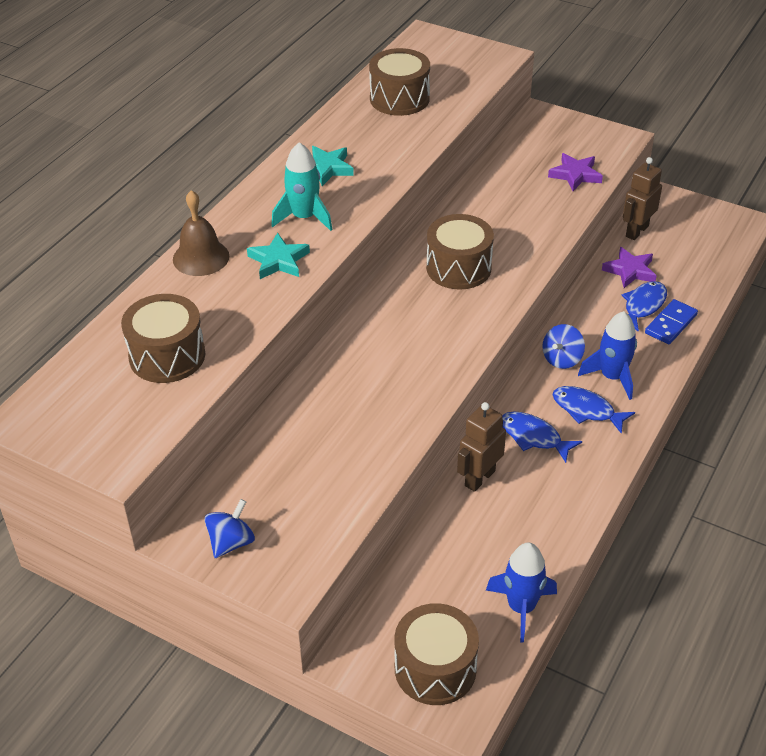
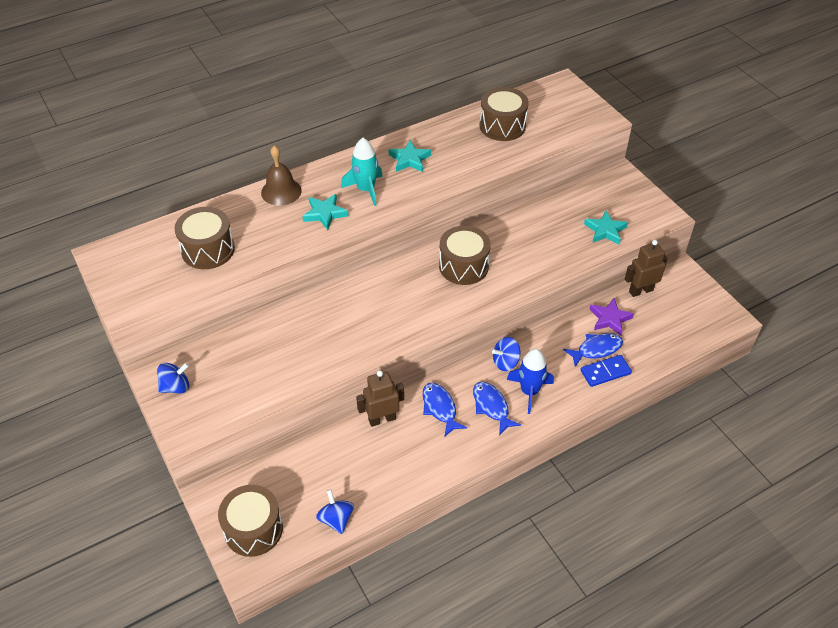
camera: 30 degrees right, 5 degrees up
(521, 607) = (336, 519): blue rocket -> blue spinning top
(575, 175) = (605, 230): purple star -> turquoise star

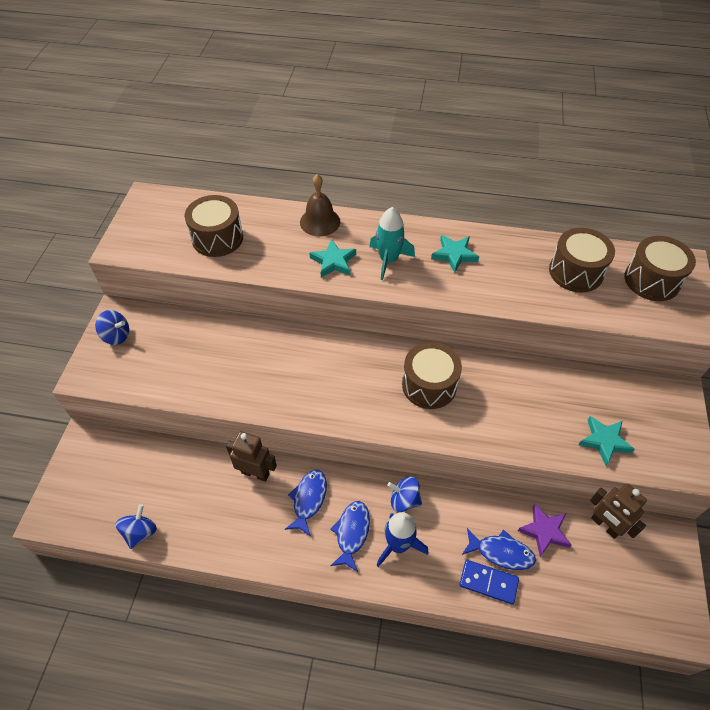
camera: 40 degrees right, 5 degrees up
(253, 529) = (82, 490): brown drum -> brown drum (652, 280)
(640, 291) = (605, 525): brown robot -> brown robot turned 150 degrees counterclockwise

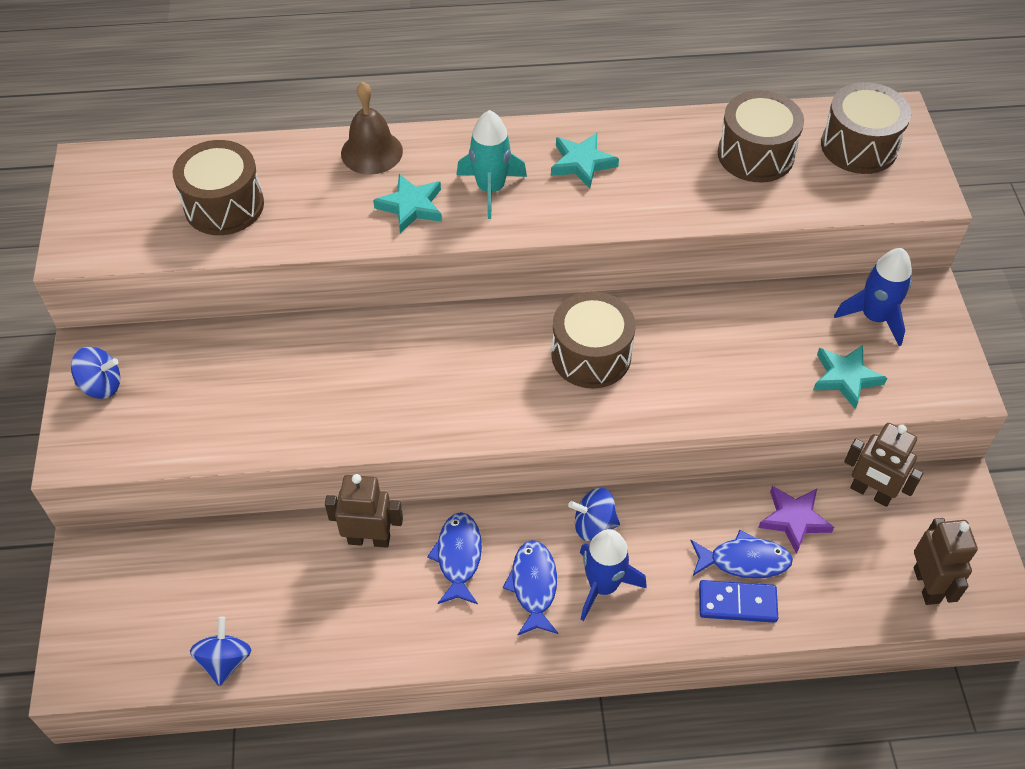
camera: 15 degrees left, 0 degrees up
(630, 606) = (927, 585): none -> brown robot
(636, 402) = (874, 317): none -> blue rocket

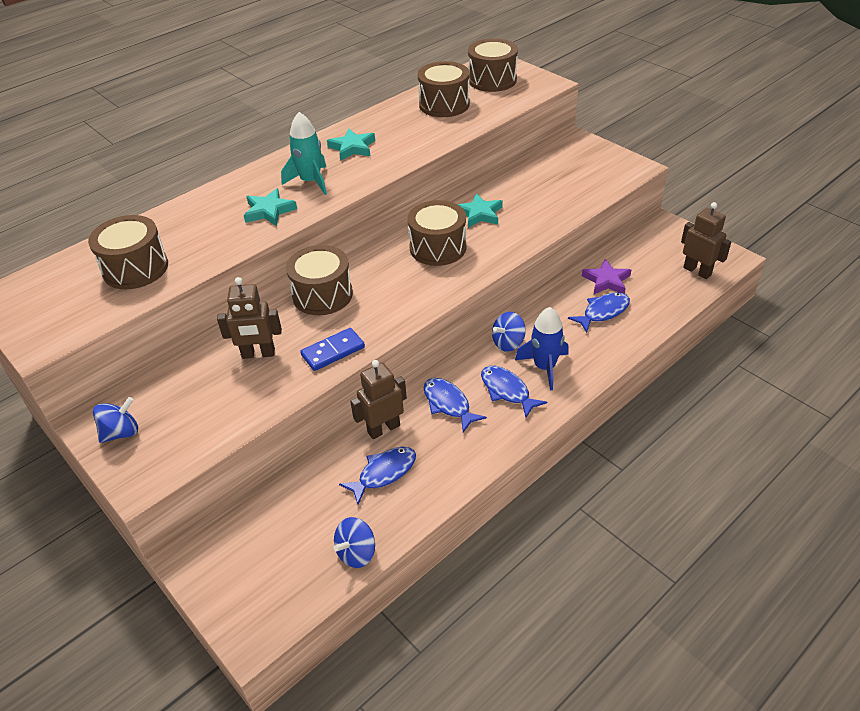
camera: 35 degrees left, 10 degrees down
(225, 660) = (356, 553): blue spinning top -> blue spinning top turned 105 degrees counterclockwise
(324, 592) = (384, 473): none -> blue fish
(371, 152) = (213, 198): brown bell -> none
(412, 340) = (322, 295): none -> brown drum
(737, 603) = (621, 332): blue domino -> blue domino (333, 351)
(845, 378) = (579, 190): turquoise star -> turquoise star (479, 214)
(870, 493) = (629, 249): brown robot -> brown robot (258, 354)
(874, 317) = (564, 160): blue rocket -> none

